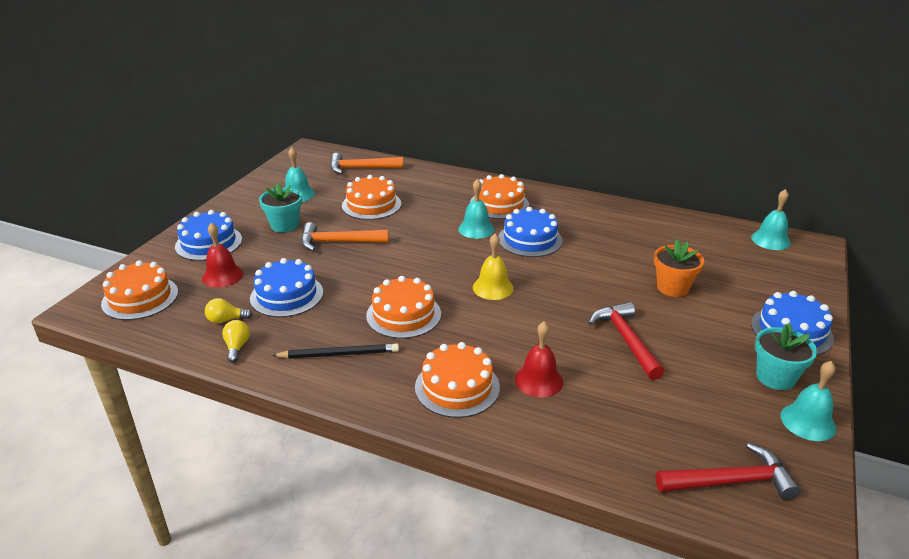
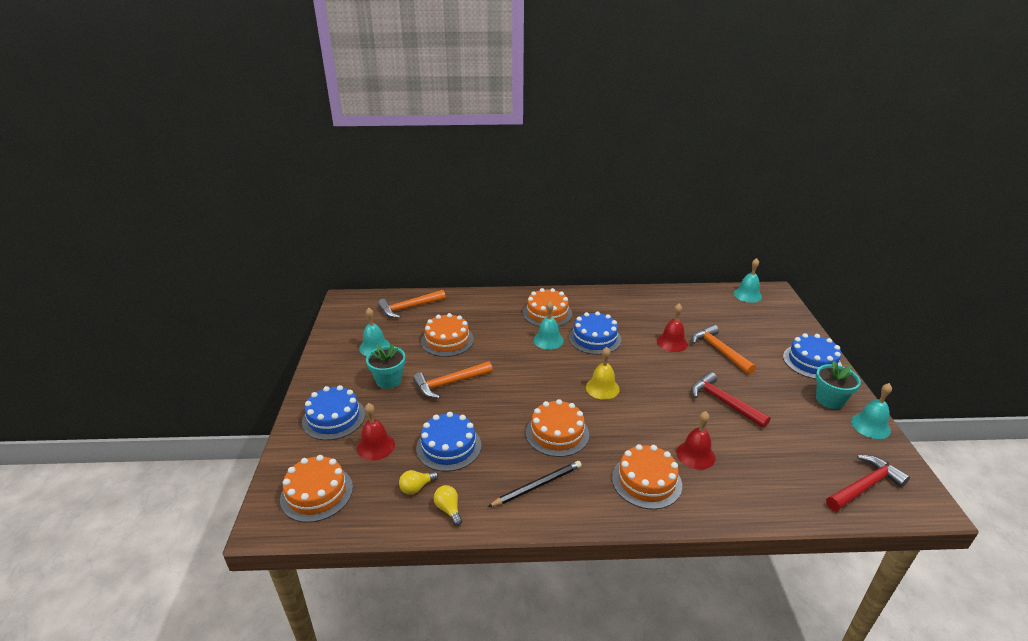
camera: 25 degrees left, 0 degrees up
(619, 265) = (672, 342): none -> red bell
(672, 287) = (719, 350): orange flower pot -> orange hammer

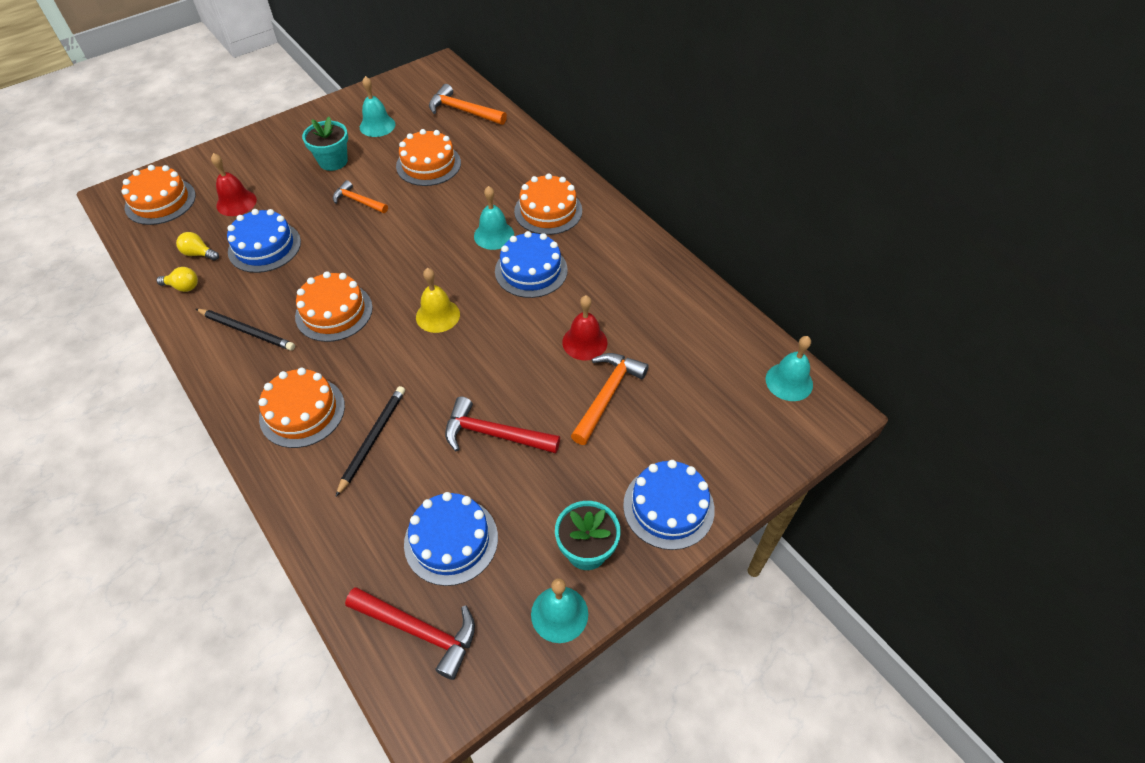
camera: 55 degrees right, 20 degrees up
(334, 418) = (257, 159): blue cake -> blue cake (451, 540)
(448, 509) = (183, 287): yellow light bulb -> yellow light bulb turned 75 degrees clockwise
(449, 383) = (358, 201): orange hammer -> orange hammer, size x0.66
(695, 455) = (372, 439): red bell -> black pencil
(723, 402) = (494, 434): red hammer -> red hammer turned 90 degrees counterclockwise

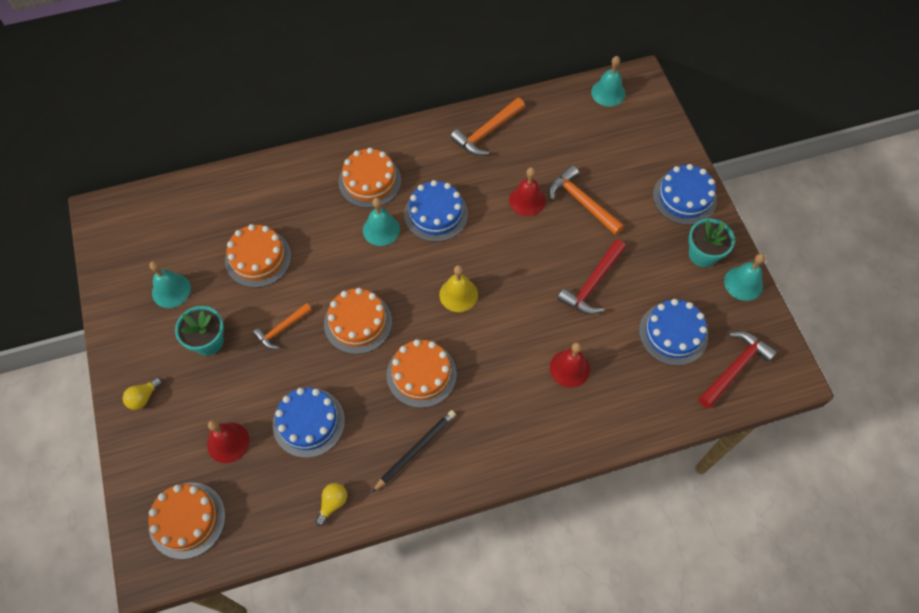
camera: 70 degrees left, 10 degrees up
(199, 254) = (291, 485): yellow light bulb -> yellow light bulb (143, 397)
(302, 412) = (524, 416): orange cake -> orange cake (358, 322)
(372, 439) = (569, 368): black pencil -> red bell
(463, 111) = (190, 210): orange hammer -> orange hammer (486, 132)

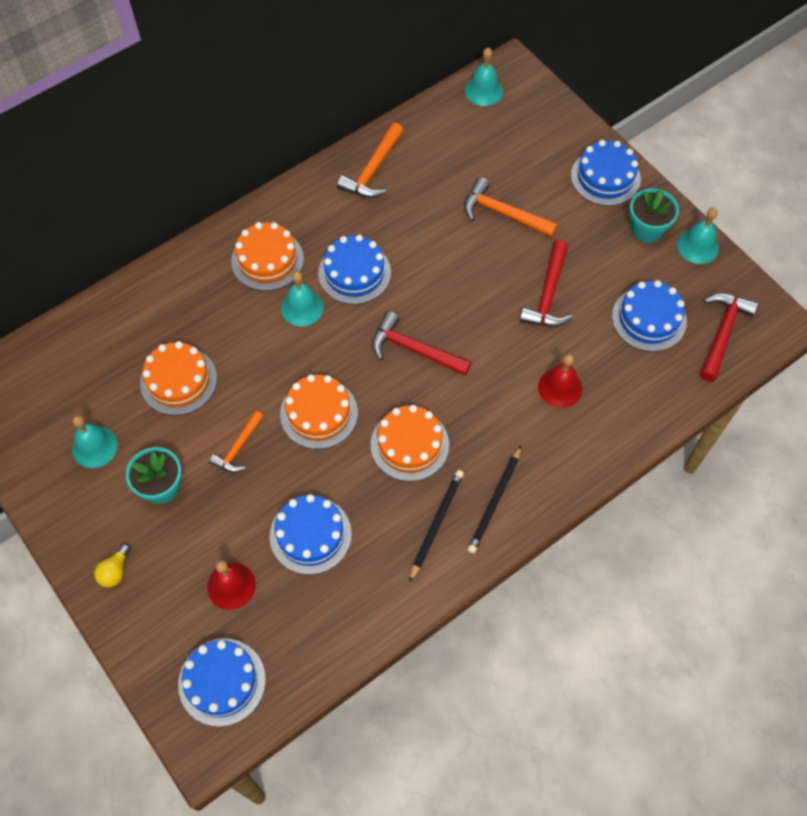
camera: 20 degrees left, 0 degrees up
(187, 520) = (222, 682): orange cake -> blue cake
(332, 503) = (372, 608): yellow light bulb -> none
(458, 294) = (414, 349): yellow bell -> red hammer
(473, 448) = (495, 501): none -> black pencil
(527, 200) = (445, 229): red bell -> none

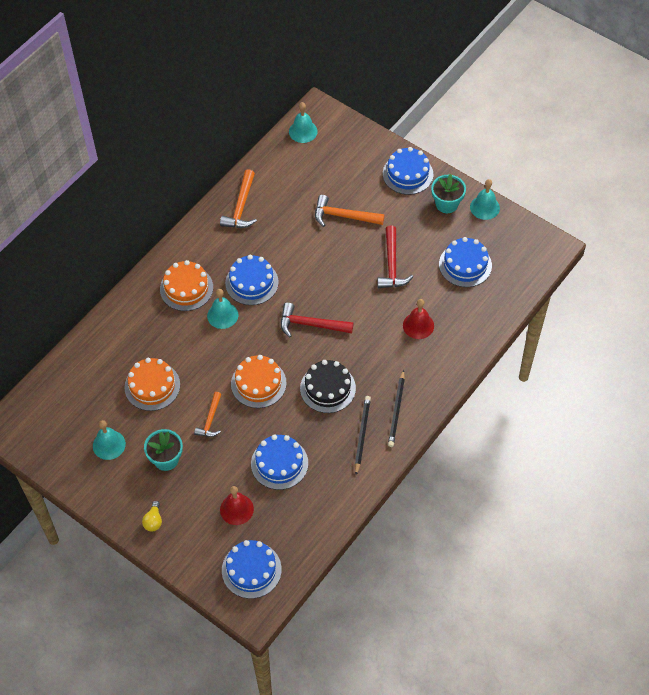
camera: 15 degrees left, 5 degrees down
(409, 444) = (327, 388): orange cake -> black cake
(722, 333) = (517, 262): red hammer -> none

